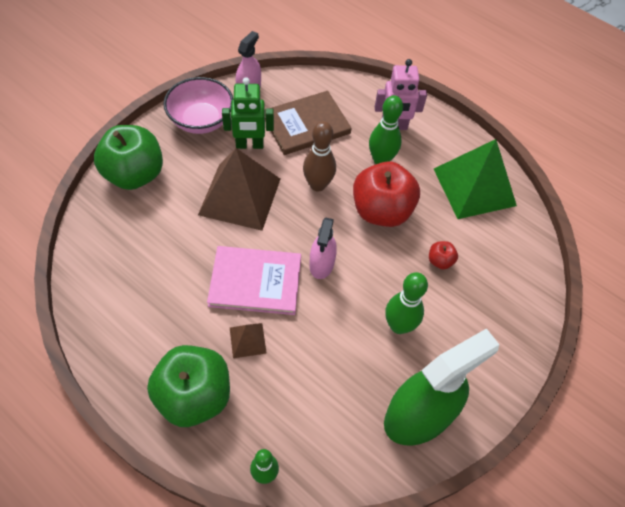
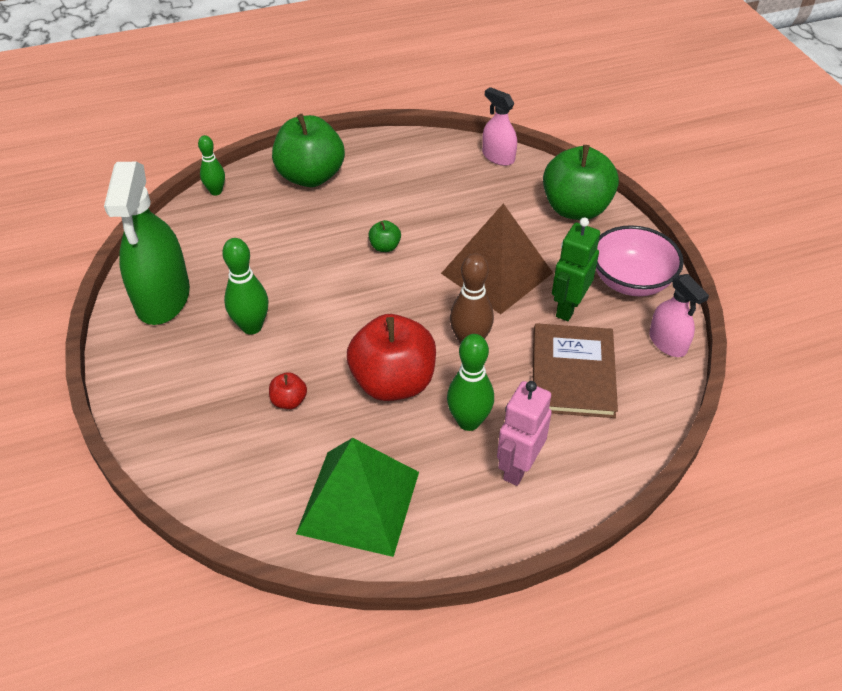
camera: 125 degrees right, 10 degrees down
(247, 340) = (331, 221): brown pyramid -> none
(255, 282) = (385, 247): pink book -> green apple
(321, 264) = (366, 301): pink spray bottle -> pink spray bottle (498, 157)

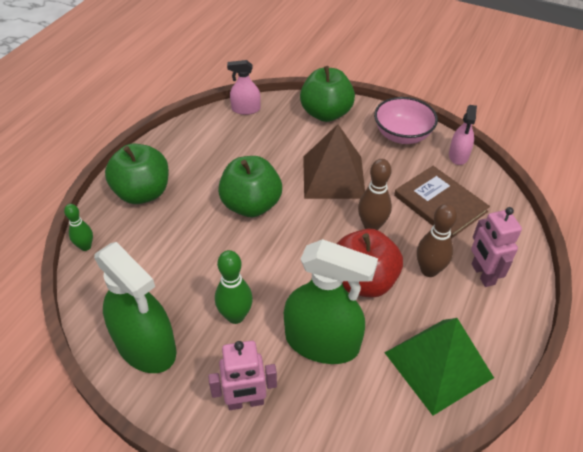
camera: 45 degrees left, 0 degrees up
(174, 395) = (245, 402): none -> pink robot
(289, 401) = (322, 342): red apple -> green spray bottle
(385, 247) = (251, 205): green apple -> green apple, size x2.36
(468, 421) = (429, 270): green bowling pin -> brown bowling pin
(568, 307) = (392, 170): green robot -> none
(667, 342) = (458, 155): pink spray bottle -> pink spray bottle turned 90 degrees clockwise

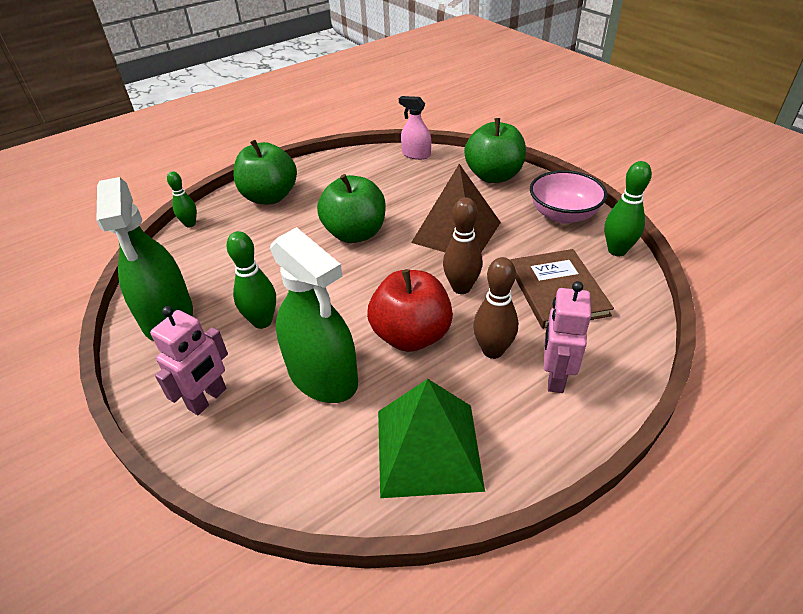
camera: 30 degrees right, 5 degrees down
(245, 402) = (208, 399): pink robot -> pink robot turned 75 degrees counterclockwise
(458, 155) = (617, 250): pink spray bottle -> green bowling pin

